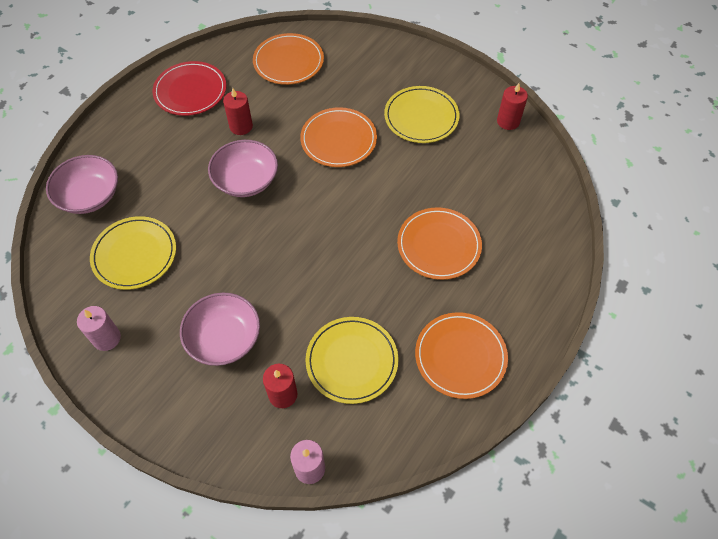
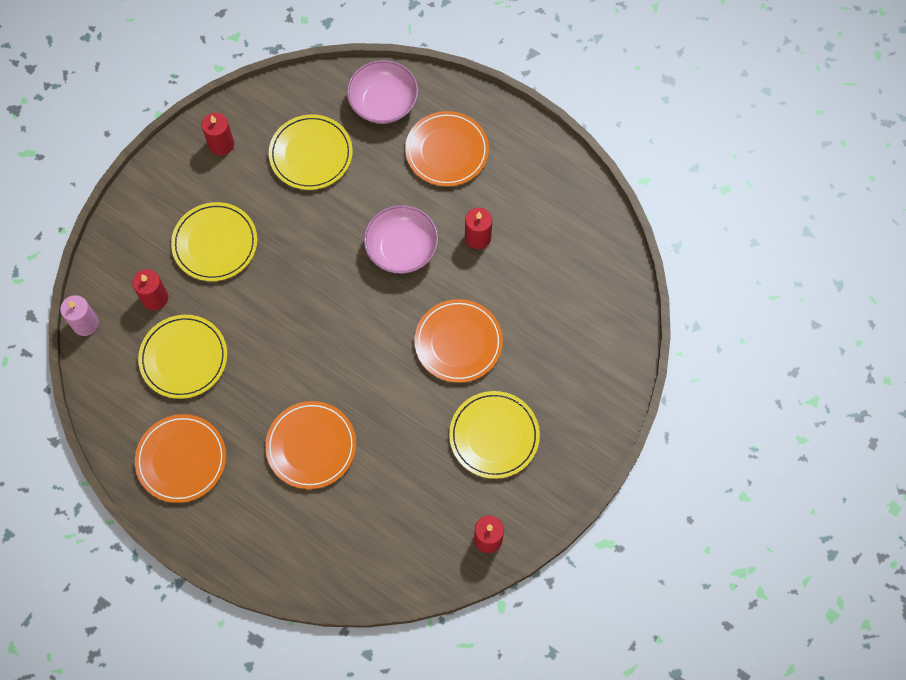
camera: 90 degrees right, 10 degrees up
(107, 338) = (221, 144): pink candle -> red candle
(190, 91) = (531, 180): red plate -> none
(224, 338) = (215, 243): pink bowl -> yellow plate
(288, 62) = (582, 283): orange plate -> orange plate (447, 151)

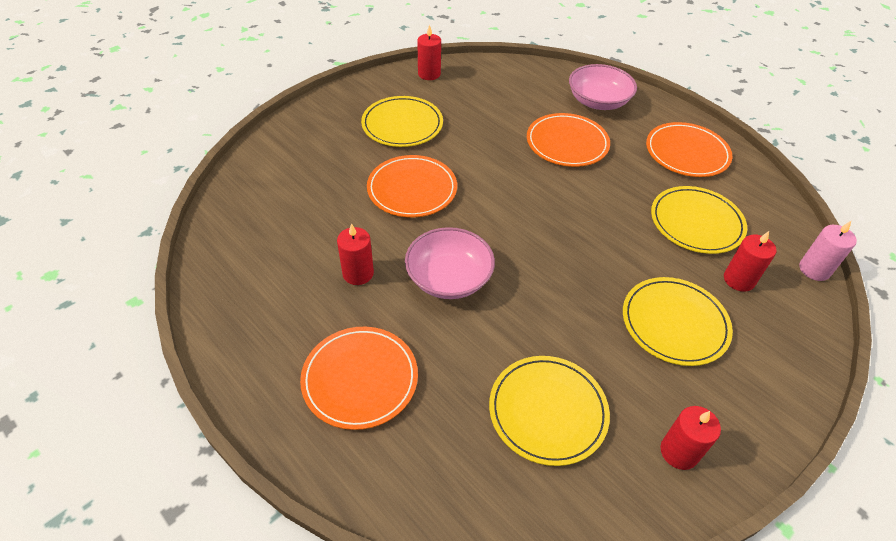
camera: 170 degrees left, 20 degrees down
(383, 102) = (430, 469): pink bowl -> pink bowl (598, 101)

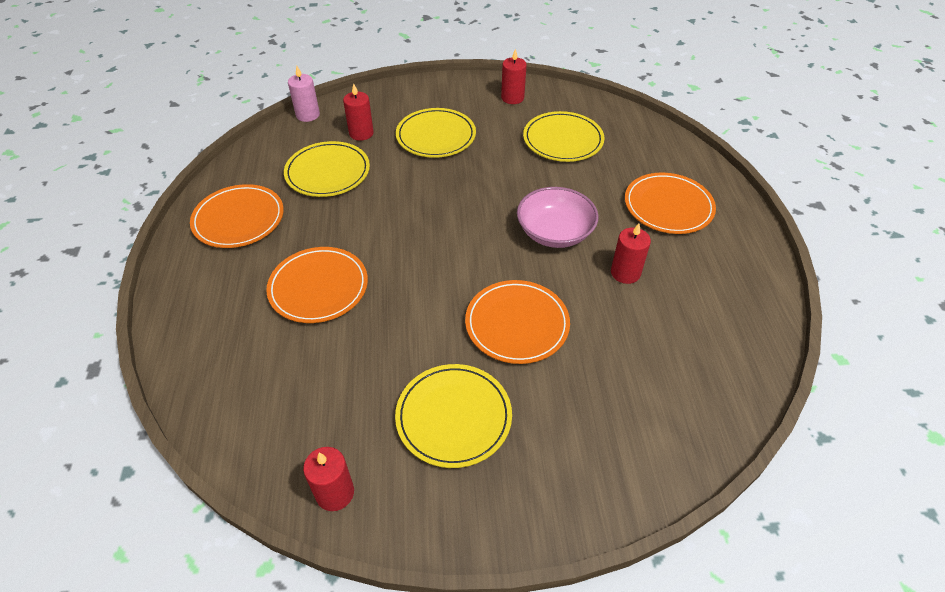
camera: 140 degrees left, 0 degrees up
(598, 101) = (217, 315): pink bowl -> none

